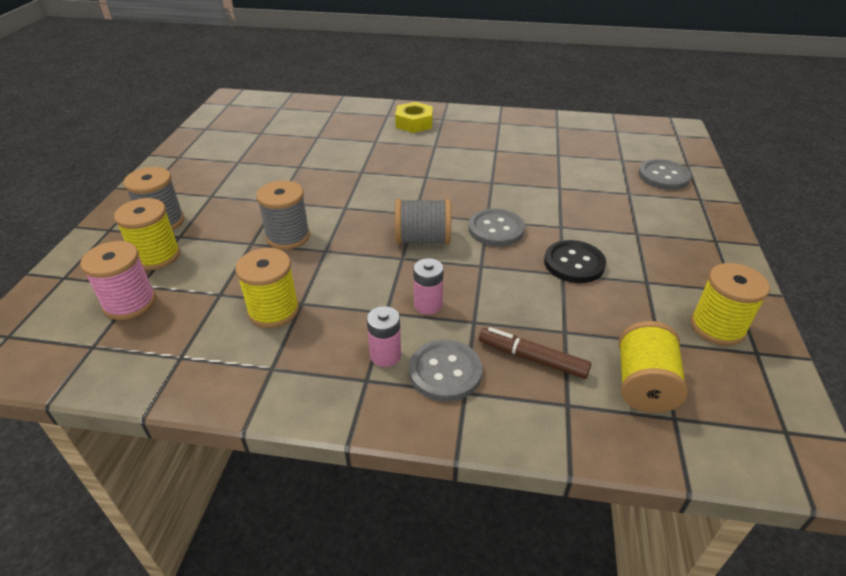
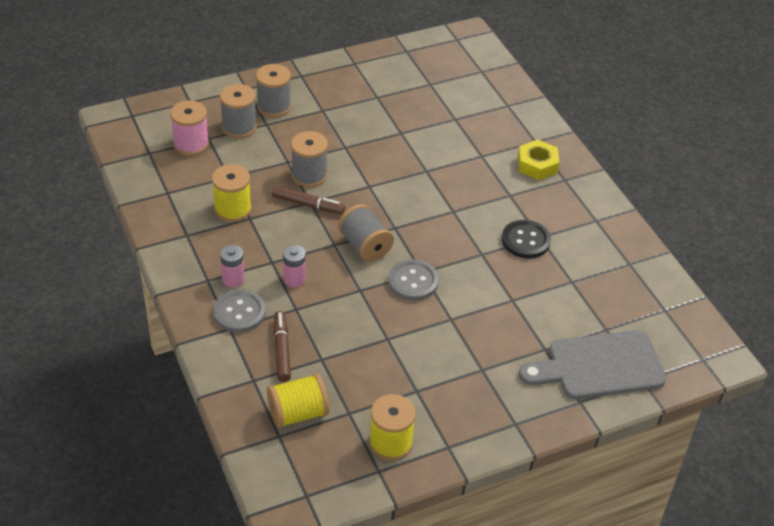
camera: 55 degrees right, 5 degrees up
(157, 256) = (239, 127): yellow spool -> grey spool
(328, 253) = (308, 205): none -> brown marker
(574, 263) = (405, 341): black button -> black button (525, 240)
(663, 176) = (599, 366): grey button -> grey cutting board

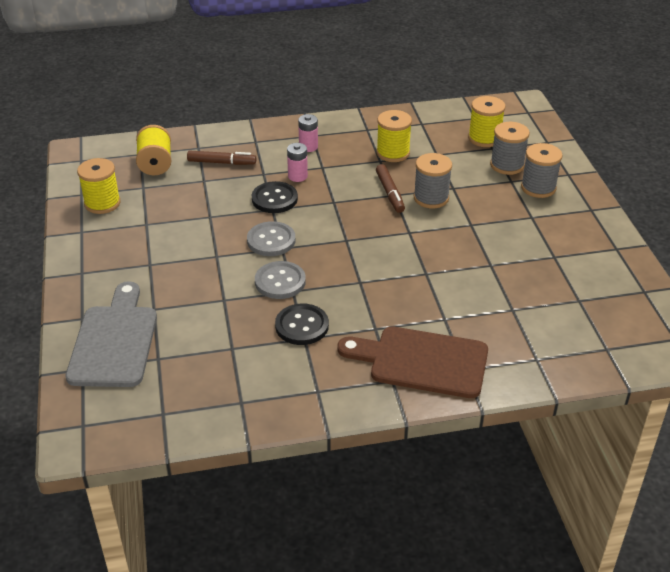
camera: 105 degrees right, 5 degrees down
(191, 144) = (484, 138): pink spool -> yellow spool
(239, 312) = (270, 147): grey button -> grey button (280, 282)
(308, 205) = (390, 193): brown marker -> brown marker turned 45 degrees counterclockwise
(341, 291) = (274, 199): none -> black button
(365, 246) = (326, 219): grey spool -> none
(537, 165) = (422, 361): yellow nut -> brown cutting board

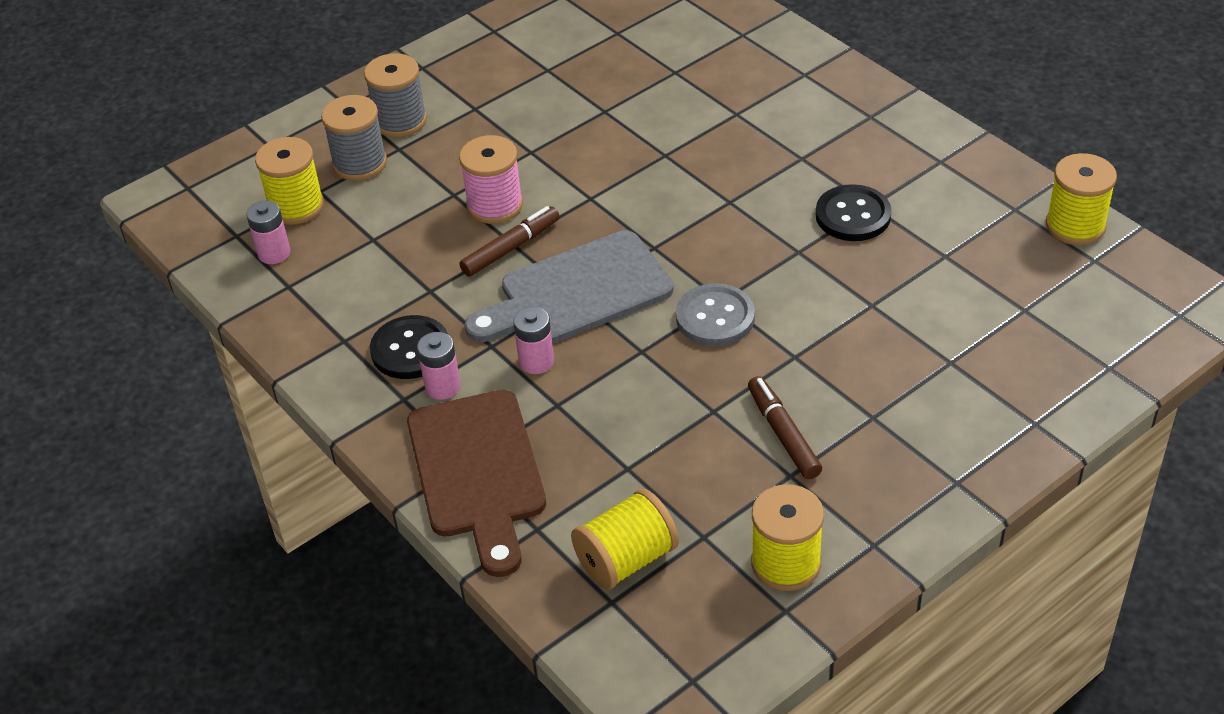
camera: 115 degrees left, 5 degrees up
(114, 341) = (1039, 365): grey cutting board -> grey cutting board (577, 292)
(221, 163) = (562, 472): brown marker -> brown marker (783, 434)
(274, 199) = (615, 360): black button -> black button (410, 350)
(280, 282) = (791, 269): grey button -> none
(393, 153) = (399, 284): yellow spool -> yellow spool (1075, 226)
(422, 361) = (822, 106): brown cutting board -> brown cutting board (478, 472)
(431, 198) = (495, 205): grey spool -> pink spool
(450, 125) = (274, 253): none -> pink battery

